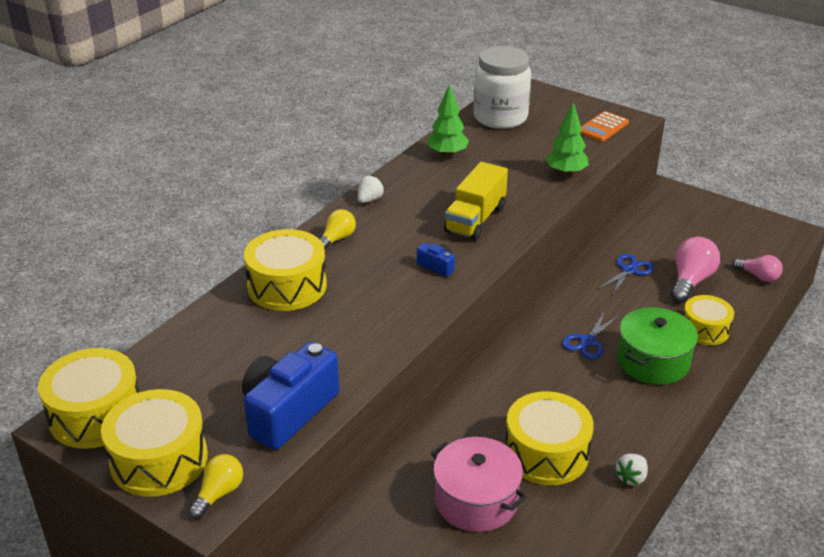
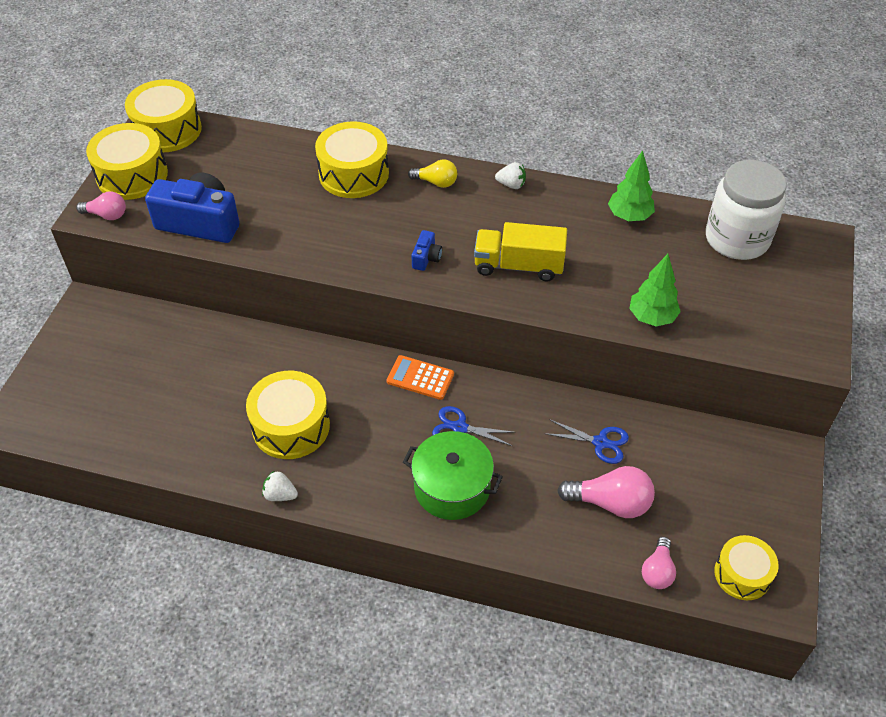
camera: 70 degrees right, 15 degrees up
(219, 494) = (106, 215): yellow light bulb -> pink light bulb
(476, 500) = (221, 391): pink pot -> none
(603, 127) = (779, 332): orange calculator -> orange calculator (420, 378)
(705, 329) = (527, 527): yellow drum -> yellow drum (742, 574)

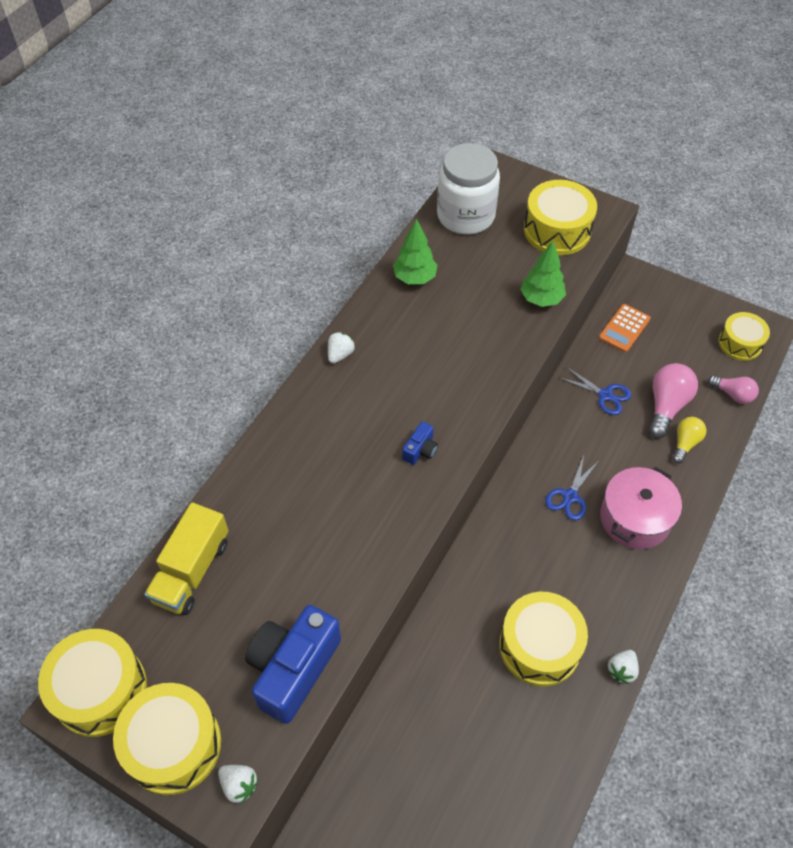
camera: 75 degrees left, 5 degrees up
(106, 215) = (239, 785): pink light bulb -> white strawberry
(353, 174) = (269, 491): yellow drum -> yellow drum (557, 230)
(420, 378) = (504, 516): orange calculator -> orange calculator (624, 328)
(426, 258) = (420, 450): blue camera -> blue camera turned 90 degrees clockwise
(436, 182) = (312, 417): yellow light bulb -> yellow light bulb (685, 443)
(452, 487) = (635, 518): green pot -> pink pot
(518, 266) = (453, 377): yellow truck -> yellow truck (191, 571)
(600, 442) = (605, 395): blue scissors -> blue scissors turned 90 degrees clockwise

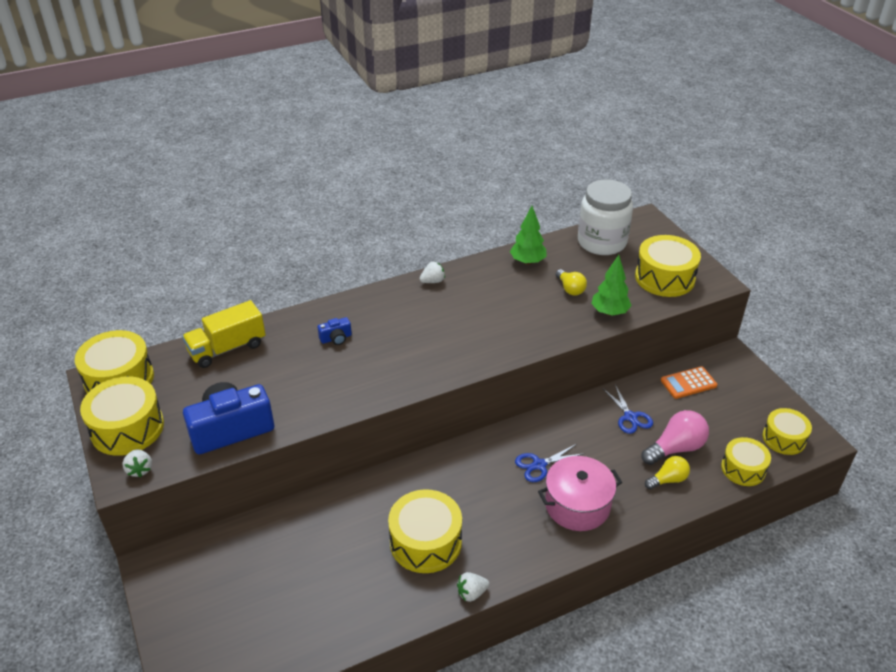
camera: 35 degrees right, 15 degrees down
(420, 450) = (431, 357): blue camera -> blue camera (336, 338)
(483, 290) = (570, 289): none -> yellow light bulb
(733, 394) = (743, 469): pink light bulb -> yellow drum

